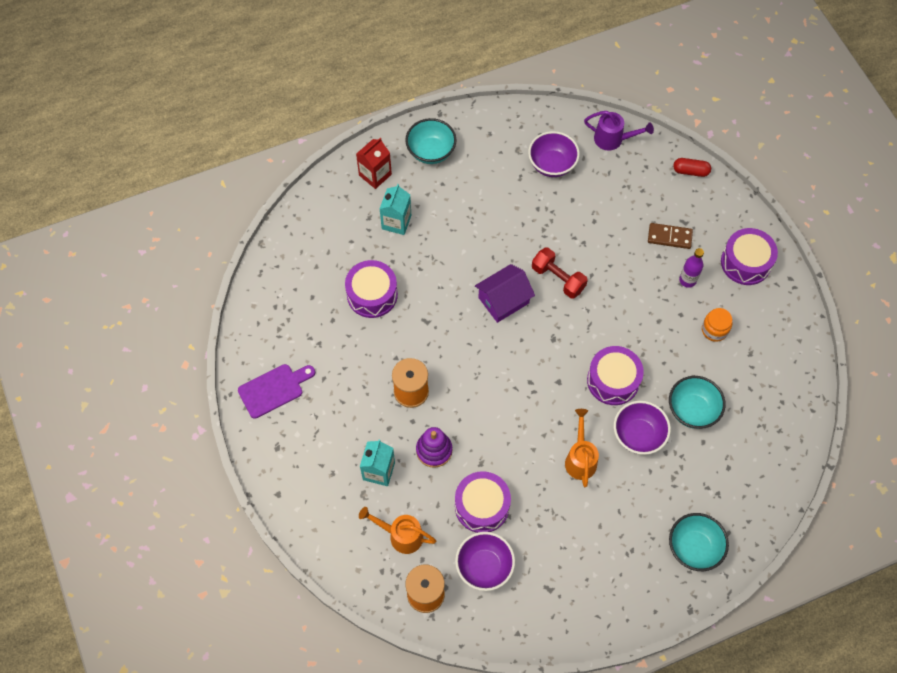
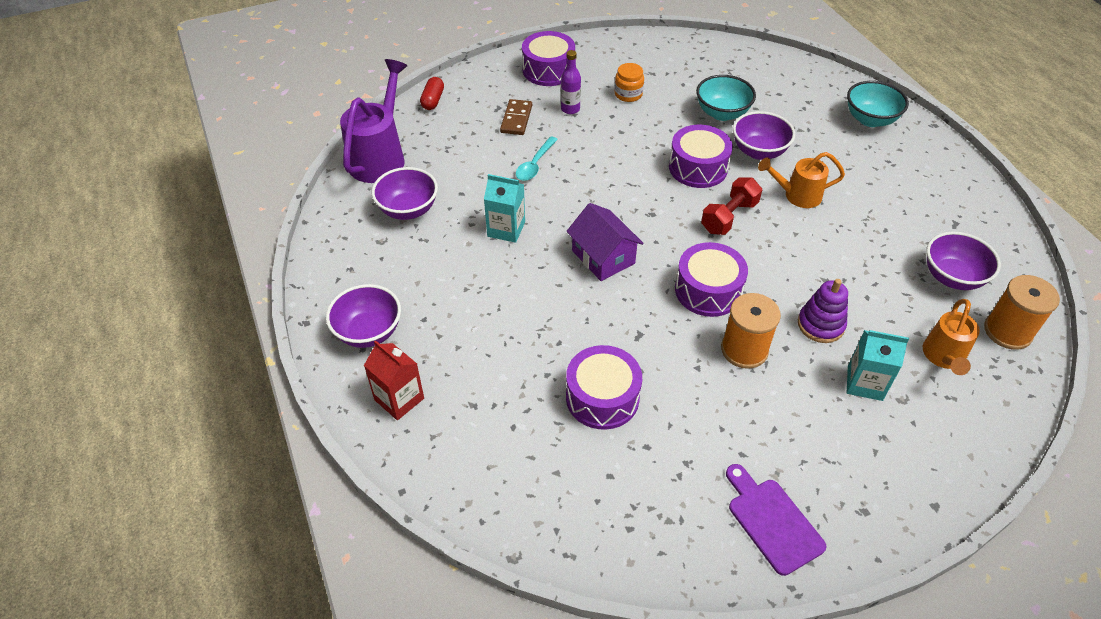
camera: 90 degrees left, 15 degrees down
(396, 222) = (483, 371): turquoise carton -> turquoise carton (506, 229)
(431, 152) = (368, 332): turquoise bowl -> purple bowl
(482, 506) = (879, 279): purple drum -> purple drum (708, 290)
(558, 278) = (571, 208): red dumbbell -> red dumbbell (729, 217)
(609, 252) = (535, 164): none -> turquoise spoon
(613, 139) = (380, 157): purple watering can -> purple watering can, size x1.63

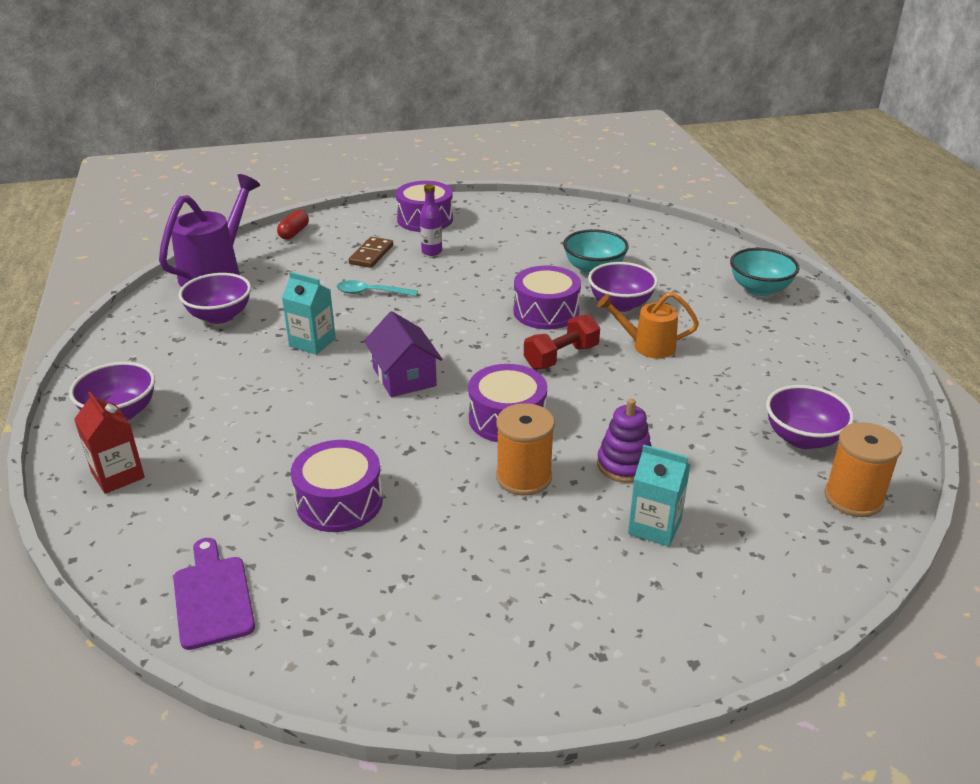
camera: 10 degrees right, 15 degrees down
(535, 164) = (371, 292): turquoise spoon -> turquoise spoon turned 60 degrees clockwise
(628, 94) = (499, 245): orange jar -> none
(772, 521) = (480, 649): purple cutting board -> purple cutting board (212, 597)
(943, 357) = (762, 513): orange watering can -> none

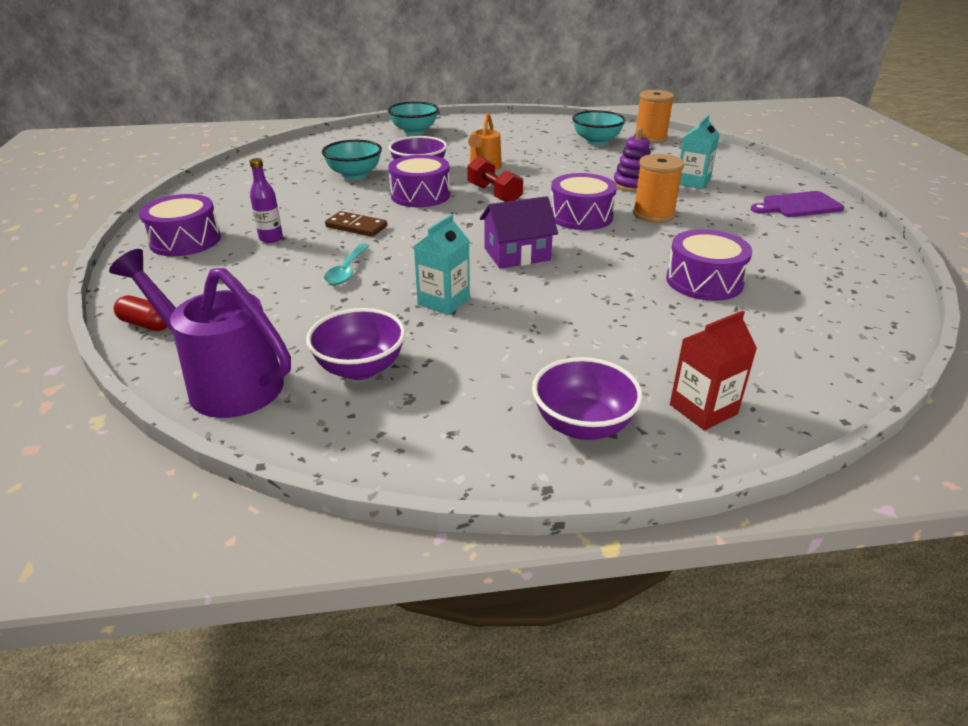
camera: 85 degrees left, 0 degrees up
(212, 597) = (845, 333): purple cutting board -> purple cutting board (798, 206)
(371, 255) = (254, 271): brown domino -> brown domino (356, 227)
(802, 438) = (596, 141): purple bowl -> turquoise bowl

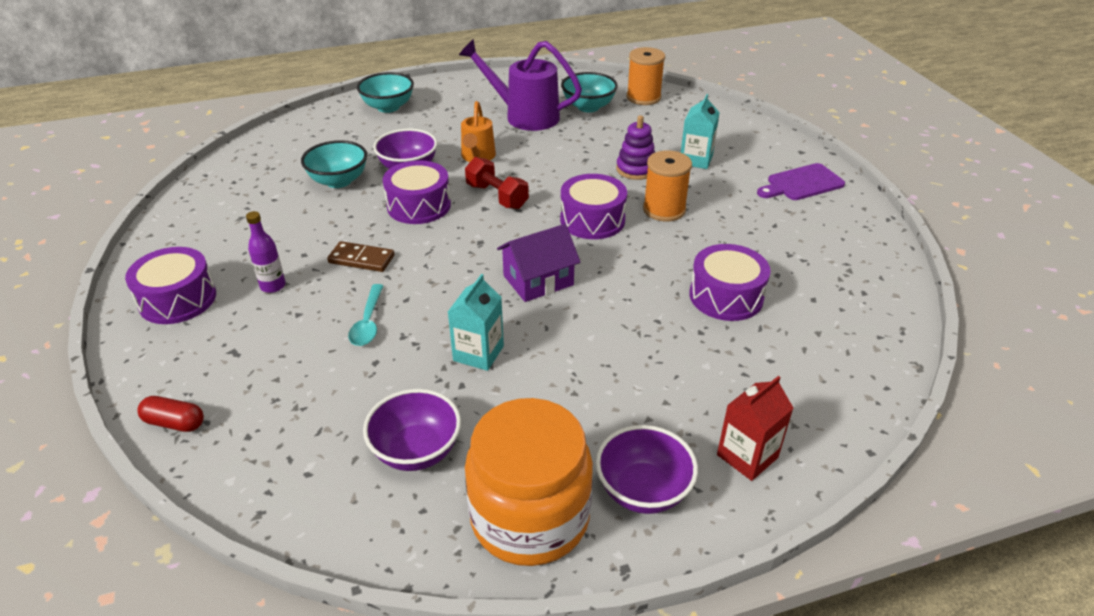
camera: 10 degrees left, 5 degrees up
(225, 382) = (284, 488): purple watering can -> purple watering can (524, 116)
(457, 433) = (530, 517): none -> orange jar

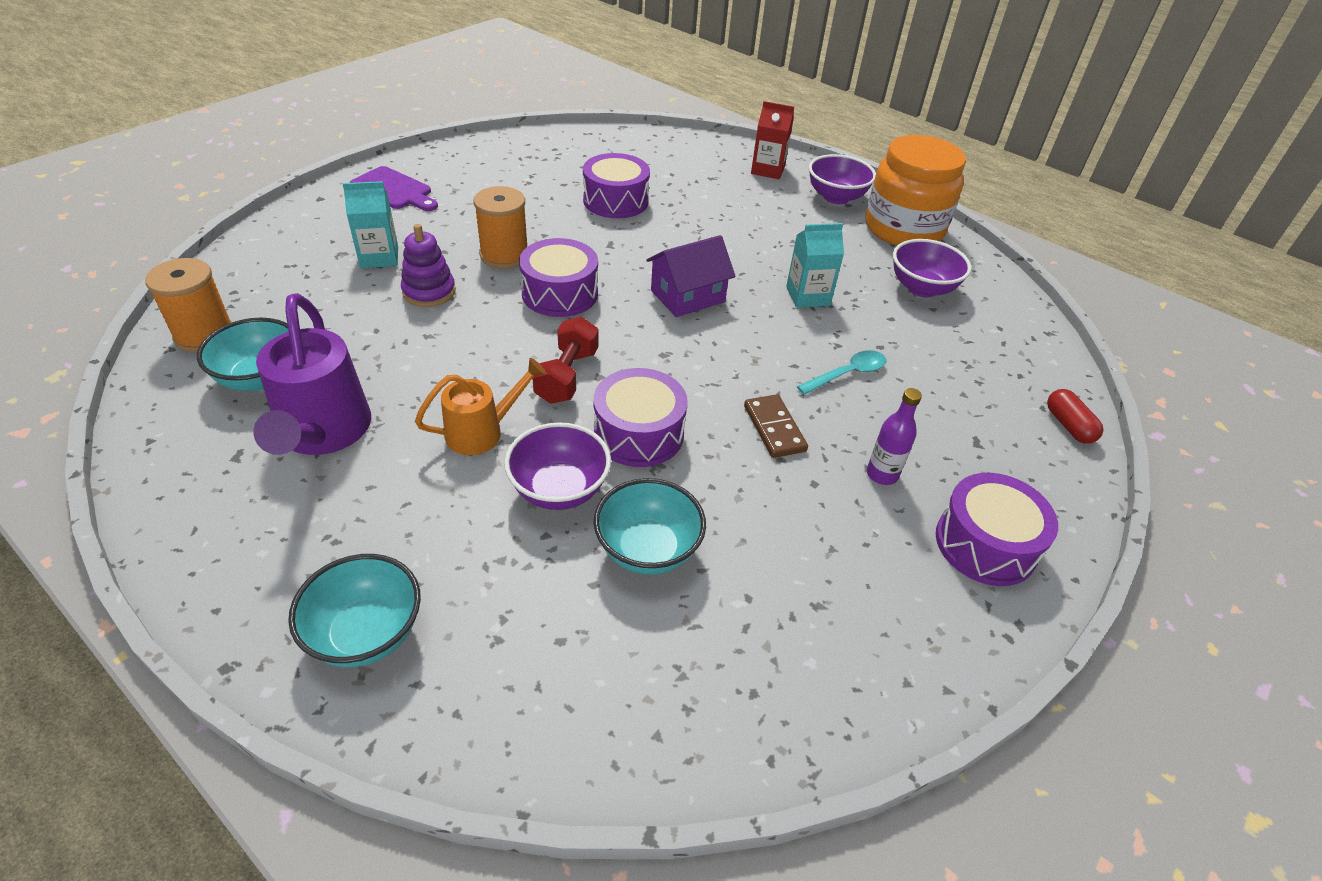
camera: 125 degrees left, 5 degrees up
(538, 280) = (687, 296): purple house -> purple house turned 60 degrees counterclockwise

